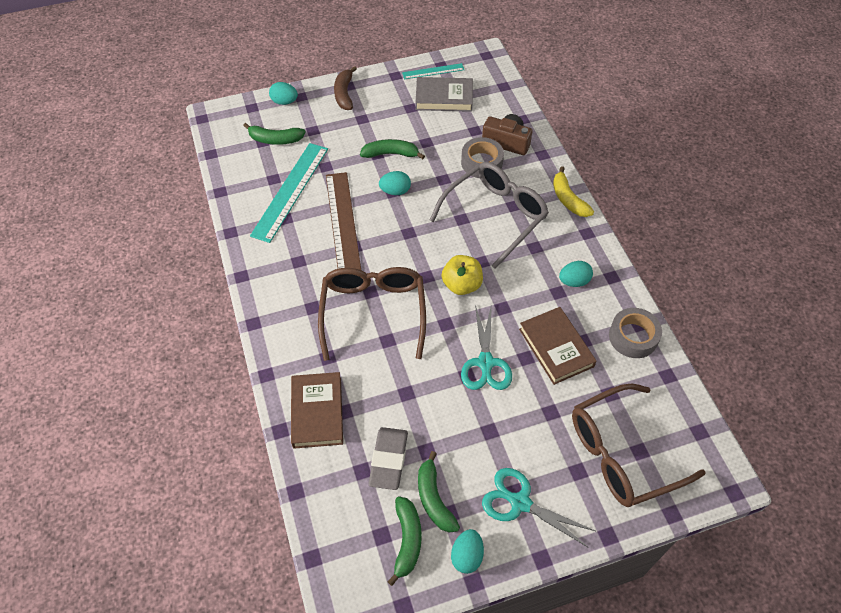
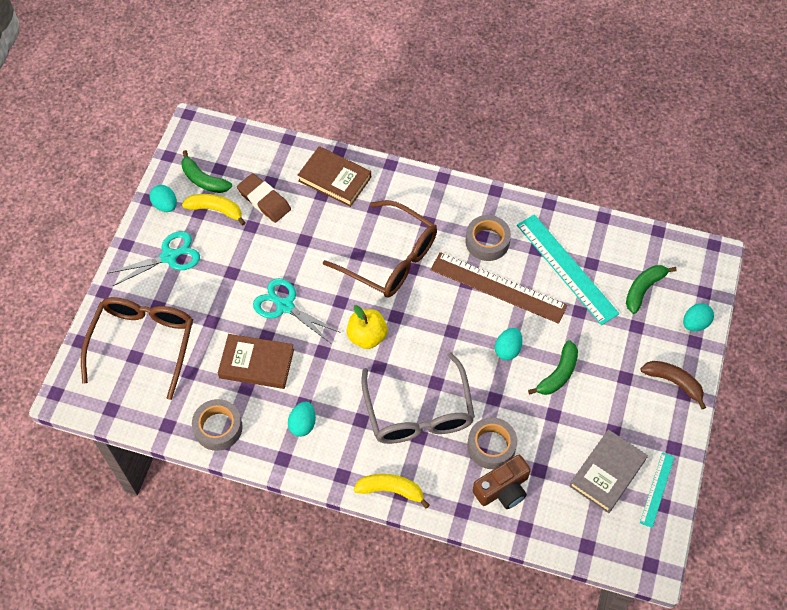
camera: 125 degrees right, 5 degrees up
(302, 254) = (487, 241): none -> grey tape
(389, 460) = (264, 200): grey eraser -> brown eraser
(434, 499) = (216, 210): green banana -> yellow banana

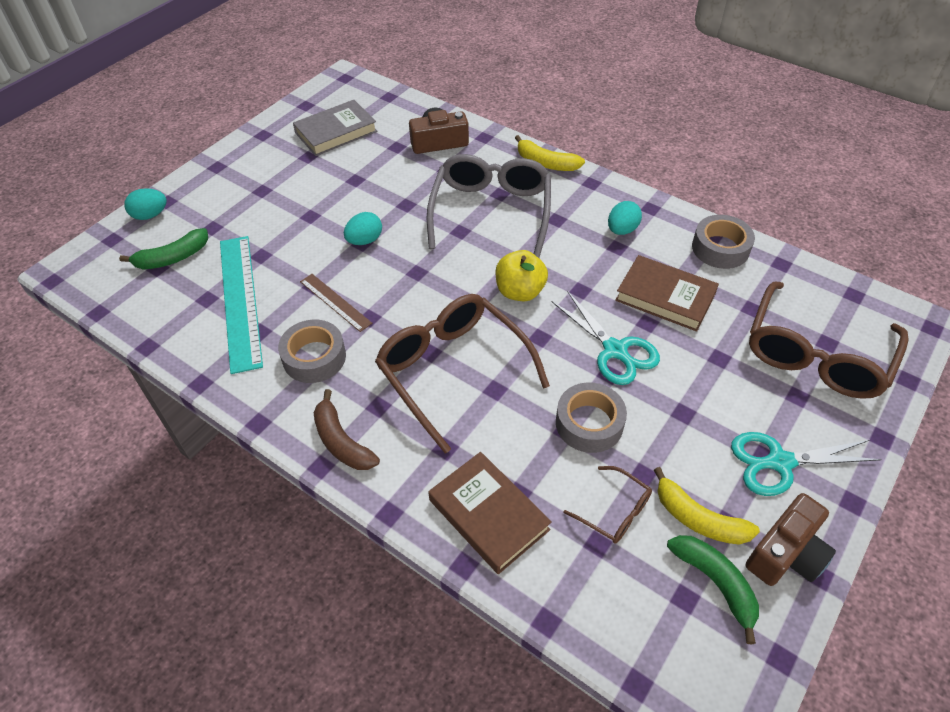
camera: 160 degrees left, 10 degrees down
(165, 205) = (786, 553): turquoise egg -> brown camera
(264, 200) = (614, 511): brown eraser -> brown glasses
(491, 446) = (431, 171): grey tape -> grey tape (589, 423)
(498, 287) = (335, 302): brown ruler -> brown ruler, size x0.52
(558, 374) = (326, 208): green banana -> none
(657, 489) = (302, 114): turquoise ruler -> none
(673, 382) = (218, 176): brown banana -> brown banana (341, 441)

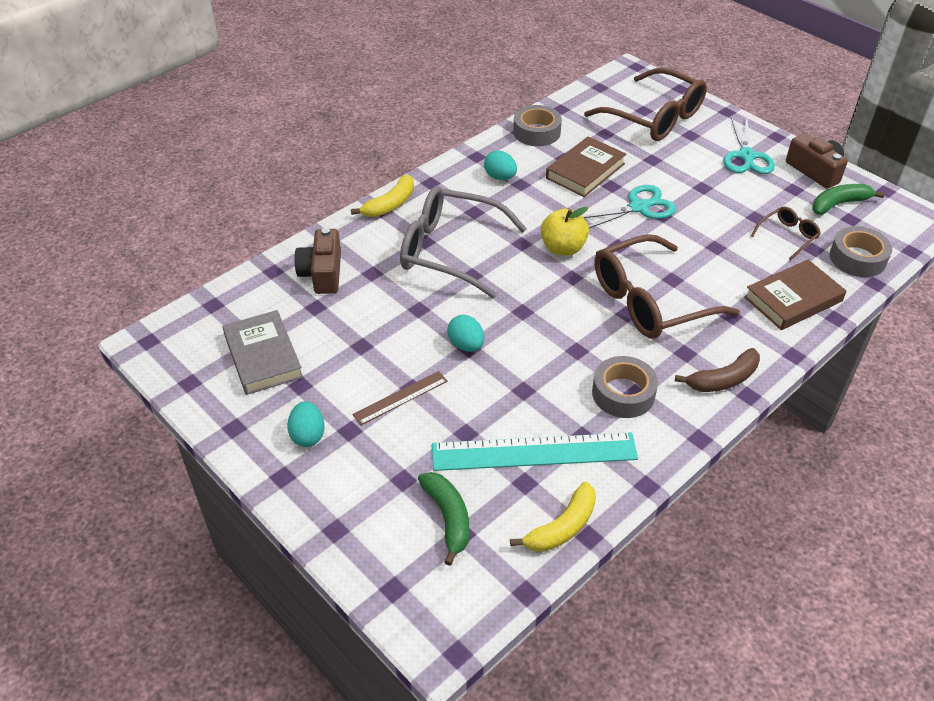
camera: 80 degrees left, 5 degrees down
(150, 215) = (358, 546): turquoise egg -> turquoise egg (308, 435)
(335, 302) = (551, 374): brown ruler -> brown ruler (400, 398)
(589, 423) = (710, 234): grey tape -> grey tape (857, 258)
(698, 519) = (791, 200): yellow banana -> yellow banana (562, 527)

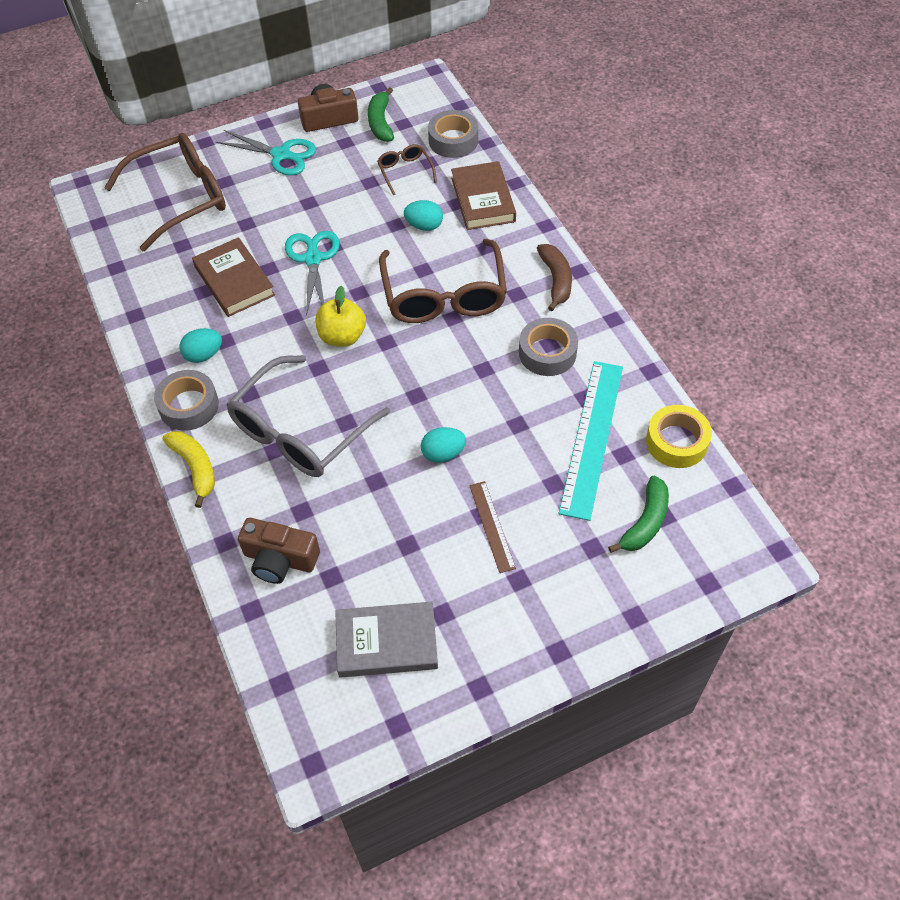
camera: 70 degrees left, 10 degrees up
(308, 435) = (513, 618): turquoise egg -> turquoise egg (424, 226)
(448, 518) = (645, 522): green banana -> green banana turned 120 degrees clockwise
(536, 132) = (145, 300): grey tape -> grey tape (189, 406)
(562, 527) = (676, 442): yellow banana -> yellow tape

